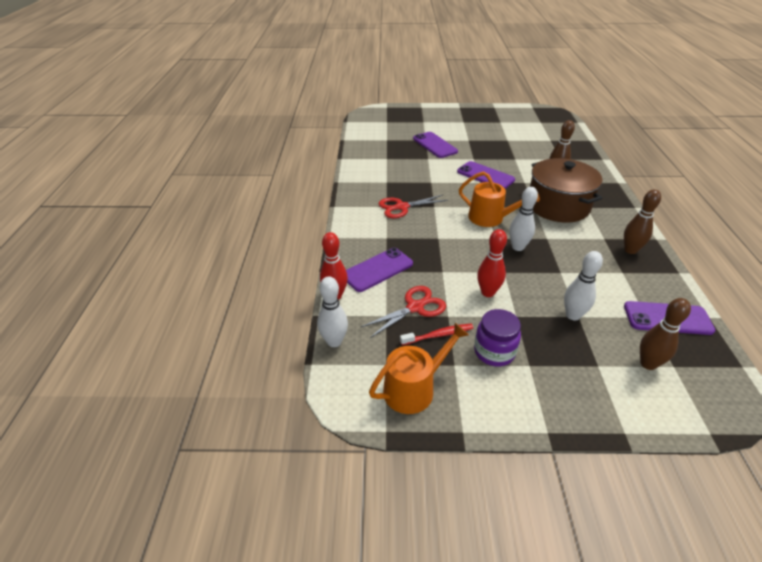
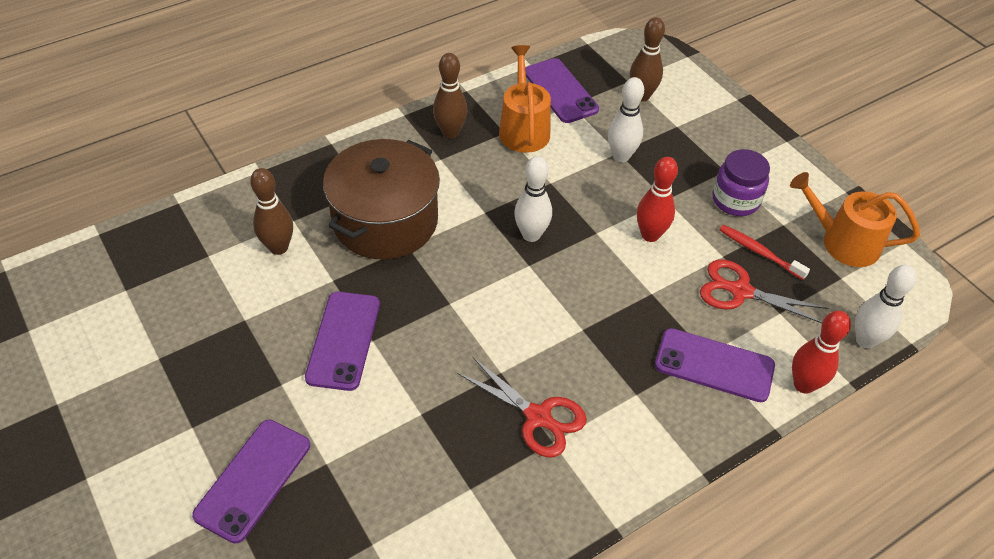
camera: 125 degrees left, 10 degrees up
(490, 218) = (481, 287): orange watering can -> orange watering can (523, 129)

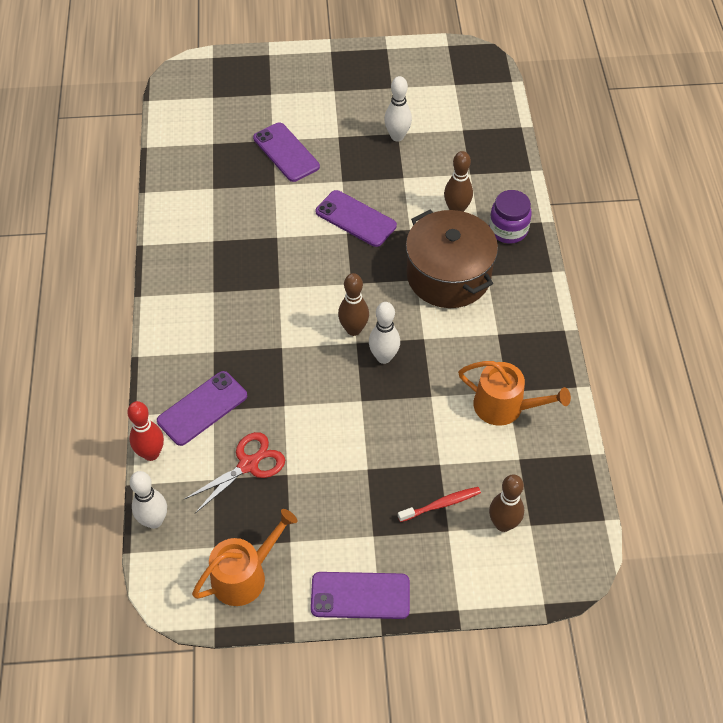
camera: 120 degrees right, 5 degrees up
(450, 132) = (526, 353): brown bowling pin -> brown bowling pin (353, 329)
(538, 417) = (234, 292): red scissors -> none
(560, 91) = (542, 459): purple phone -> purple phone (360, 595)
(621, 156) = (433, 463): white bowling pin -> white bowling pin (397, 136)
(650, 235) = (337, 435): red bowling pin -> none
(735, 200) = (336, 521): purple jar -> purple jar (508, 230)
(759, 252) = (274, 503): red toothbrush -> red toothbrush (441, 504)

